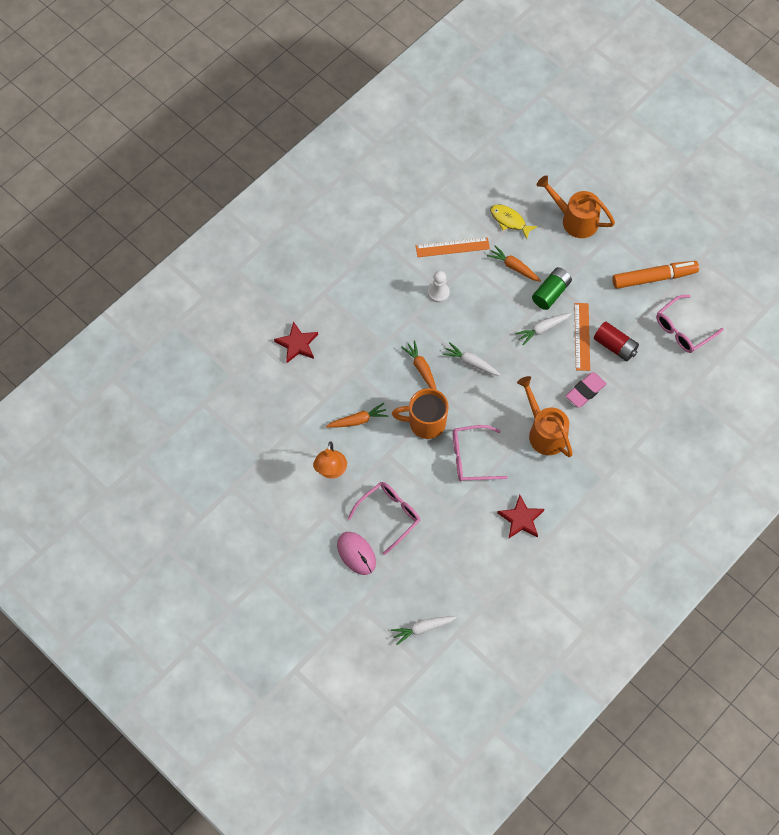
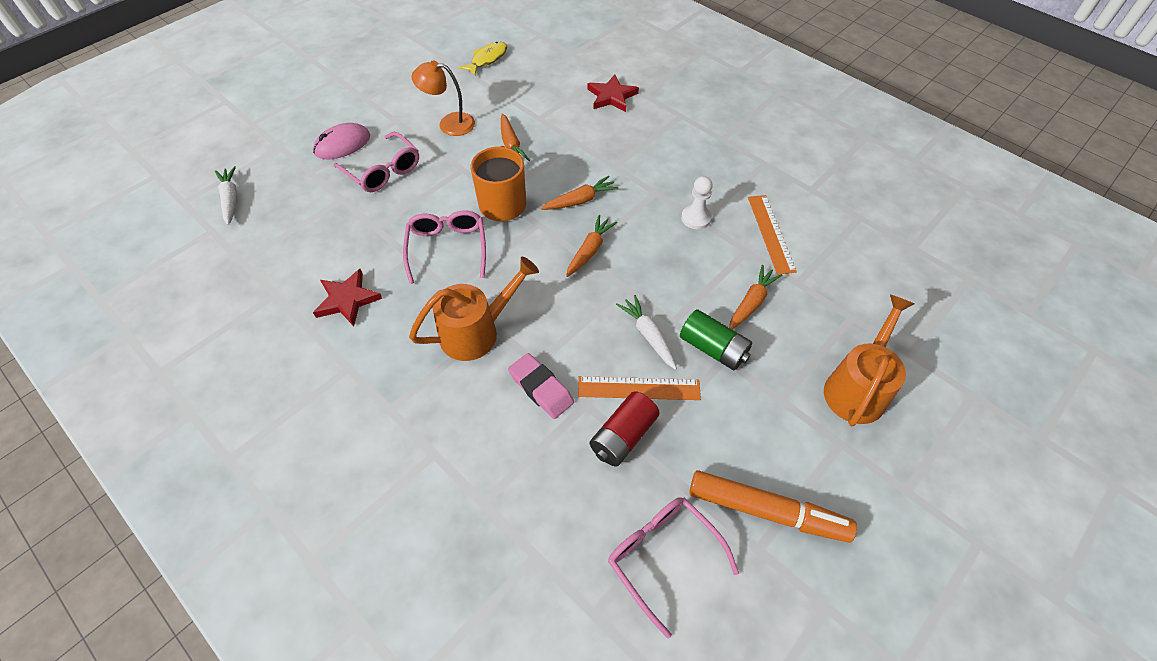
camera: 90 degrees right, 10 degrees down
(471, 362) = (590, 250): white carrot -> orange carrot
(509, 221) = (832, 299): yellow fish -> yellow fish (487, 59)
(654, 278) = (766, 511): orange marker -> orange marker turned 60 degrees counterclockwise

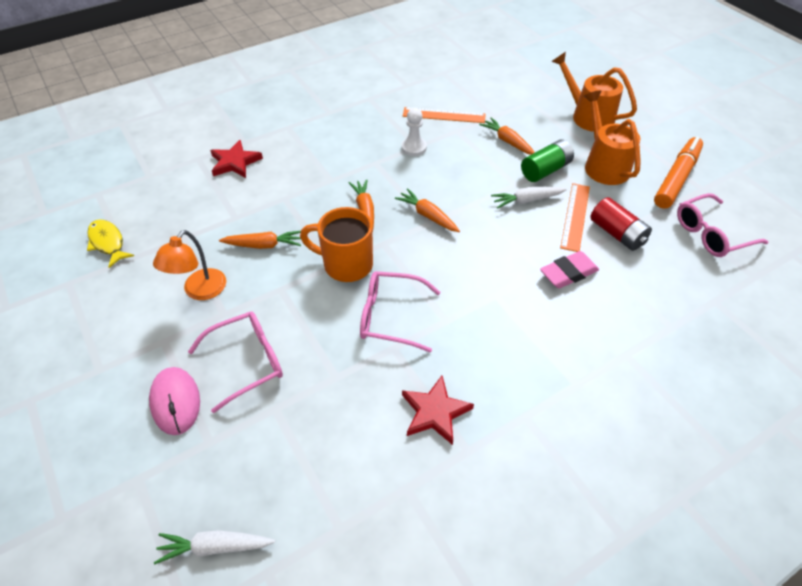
camera: 75 degrees left, 5 degrees down
(477, 331) = (500, 307): orange watering can -> orange watering can (603, 164)

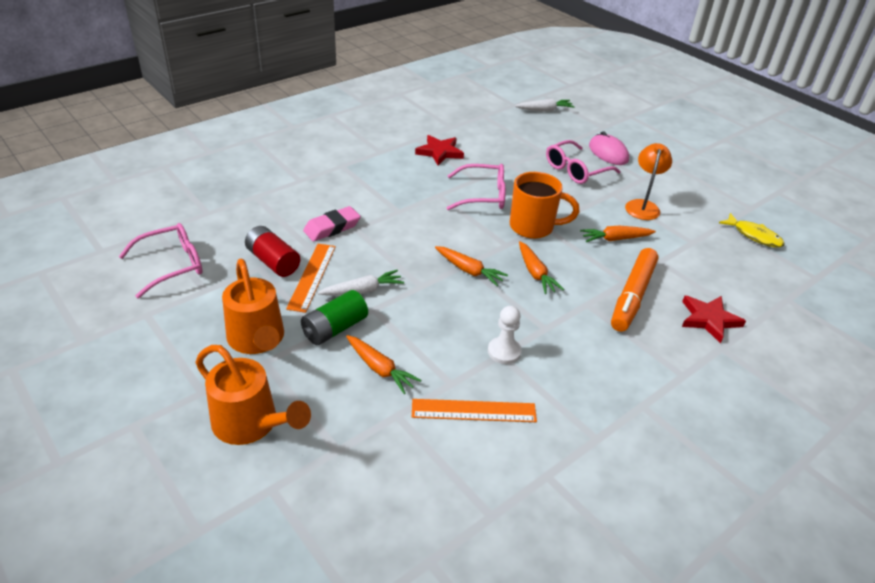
camera: 170 degrees right, 10 degrees down
(676, 178) = (171, 326): orange marker -> orange marker (632, 296)

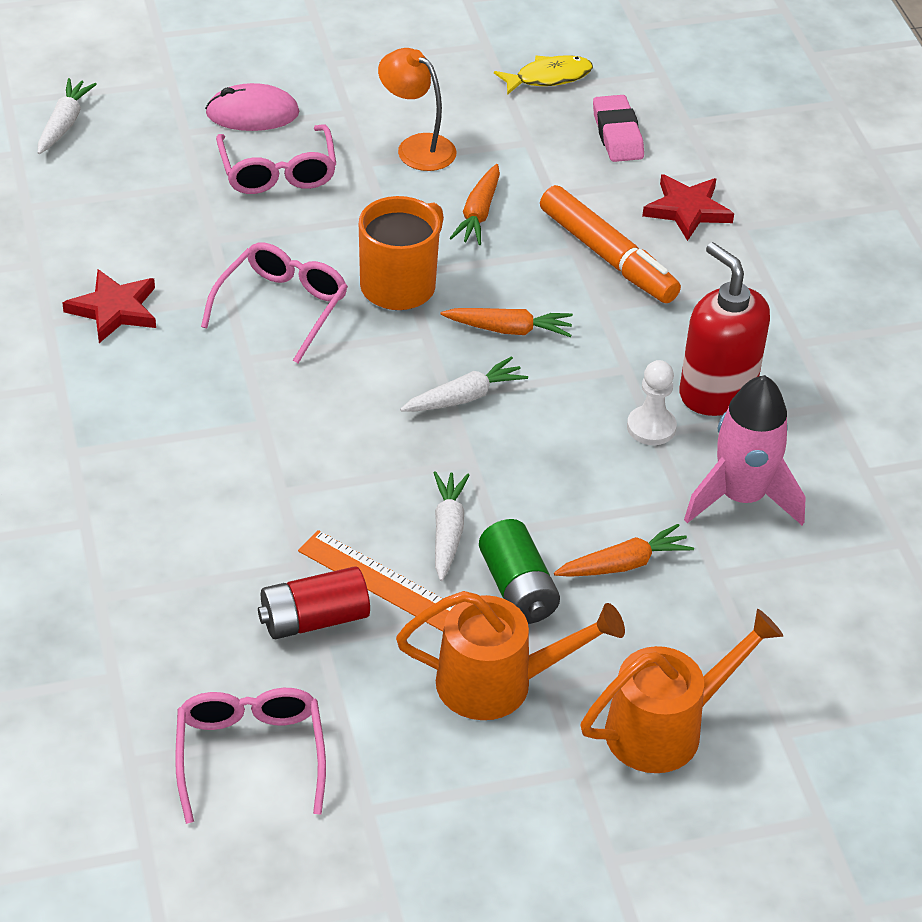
camera: 65 degrees left, 5 degrees up
(332, 228) = (262, 520): pink eraser -> pink eraser (617, 134)
(469, 271) = (464, 397): orange carrot -> white carrot
(473, 411) = (741, 497): orange ruler -> pink rocket
(559, 374) = (716, 392): none -> red soap dispenser

